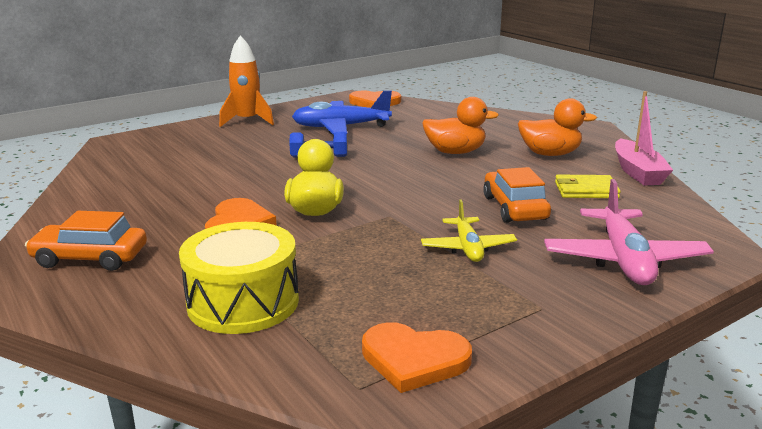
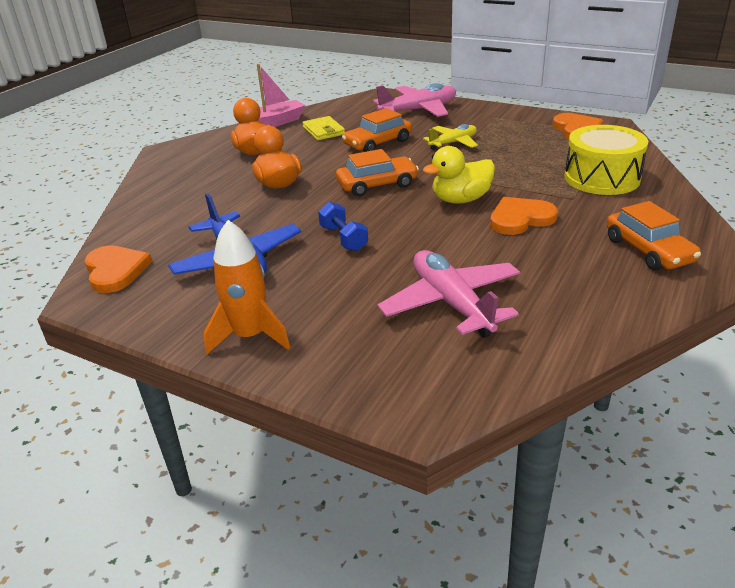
camera: 115 degrees left, 10 degrees up
(179, 168) = (451, 303): none -> pink plane
(401, 185) = (377, 185): none -> orange car

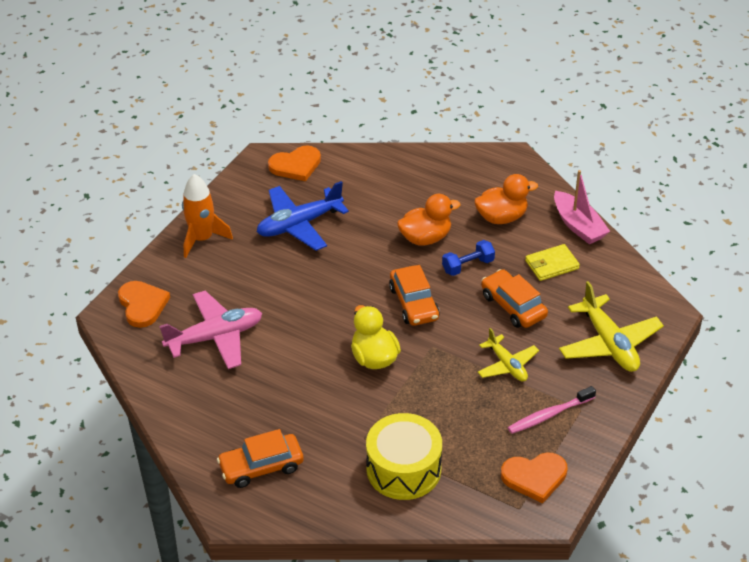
camera: 90 degrees right, 10 degrees up
(343, 238) = (318, 281): blue dumbbell -> blue dumbbell (468, 266)
(418, 110) = (609, 343): pink plane -> yellow plane
(506, 127) = (549, 415): none -> pink toothbrush
(520, 219) = (331, 393): orange heart -> orange heart (142, 305)

